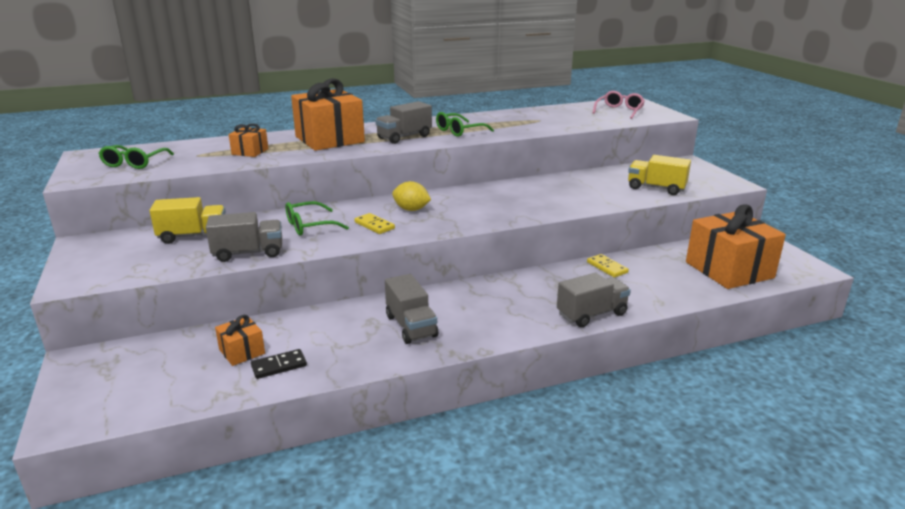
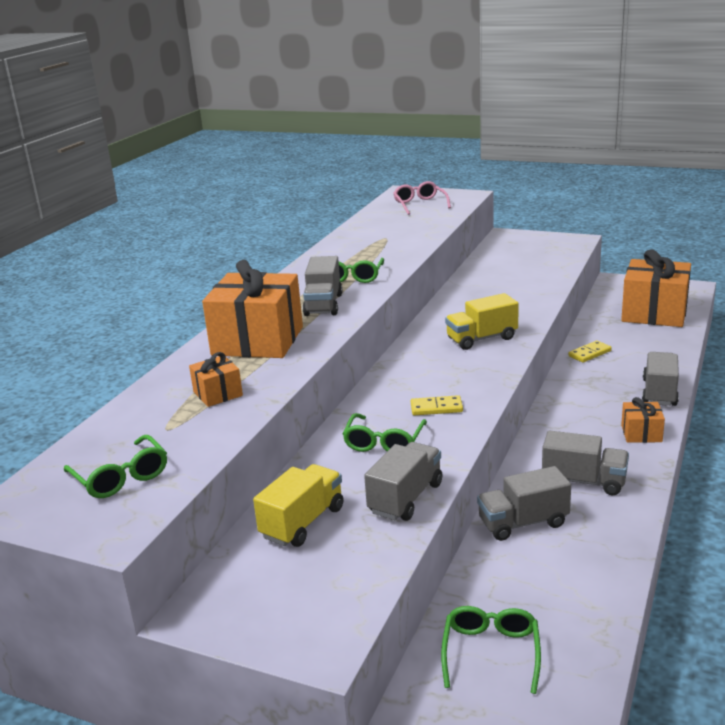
camera: 45 degrees left, 0 degrees up
(171, 360) = (491, 652): none -> green glasses
(242, 351) = (524, 596): orange gift -> orange gift (641, 433)
(279, 366) = (580, 581): black domino -> none
(329, 322) = (523, 523): none -> grey truck
(411, 209) = (424, 377): yellow lemon -> none
(607, 267) = (589, 353): yellow domino -> yellow domino turned 45 degrees counterclockwise
(656, 188) = (542, 266): yellow truck -> yellow truck (481, 339)

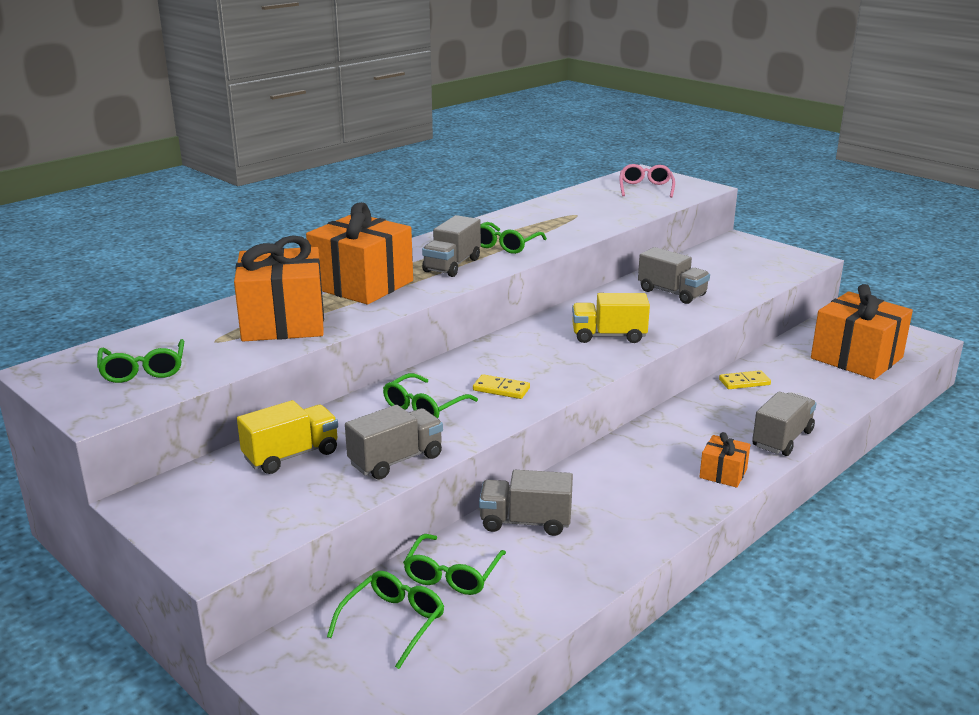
camera: 20 degrees right, 0 degrees up
(218, 394) = (283, 322): orange gift -> orange gift, size x2.14
(503, 590) = (452, 574): none -> green glasses
(584, 481) = (620, 502): grey truck -> grey truck (672, 293)

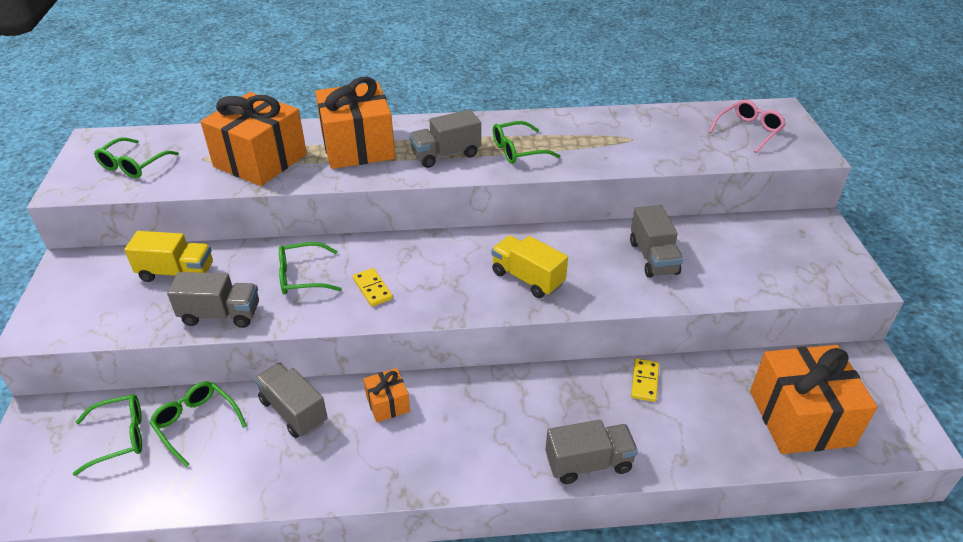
camera: 40 degrees right, 15 degrees up
(452, 574) = (196, 423): green glasses -> green glasses turned 75 degrees clockwise
(723, 473) = (488, 464): orange gift -> orange gift (388, 404)
(744, 382) = (644, 381): yellow domino -> yellow domino turned 75 degrees clockwise

